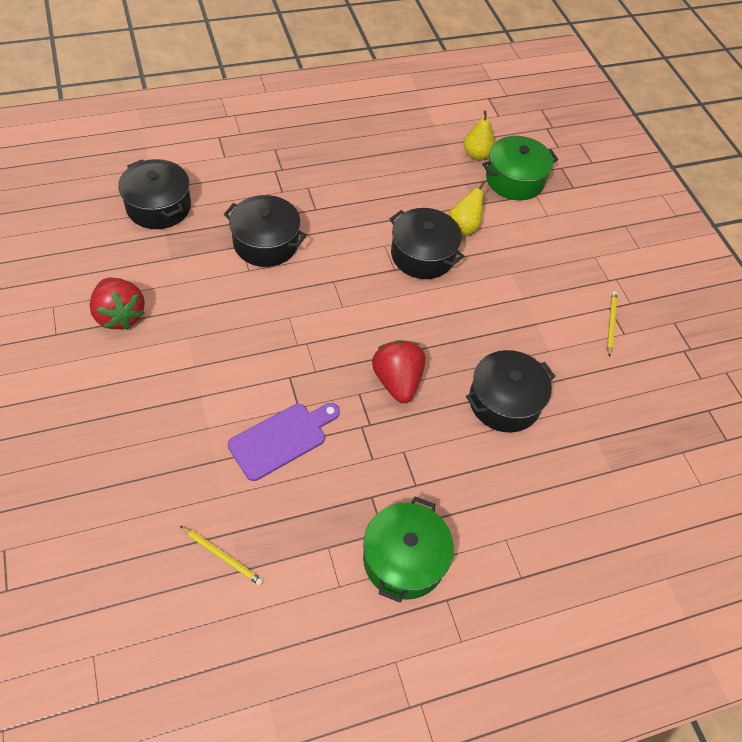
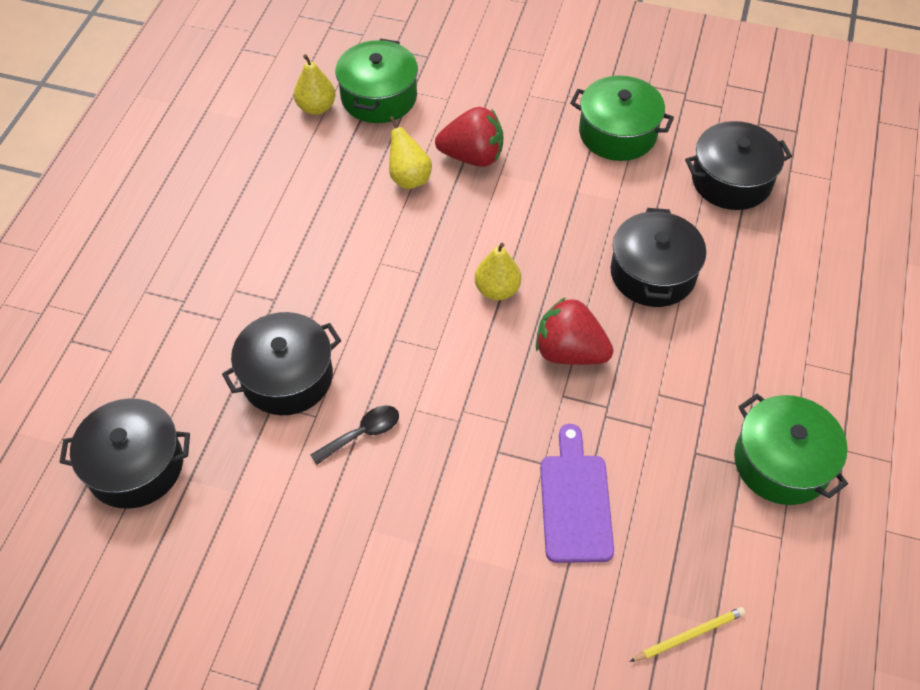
camera: 50 degrees left, 0 degrees up
(120, 315) = (282, 593): red strawberry -> red strawberry (472, 156)
(252, 299) = (362, 433): none -> black spoon
(414, 317) = (497, 290): none -> yellow pear
(422, 255) = (419, 236): black pot -> black pot (731, 180)
(611, 323) = (617, 133): yellow pencil -> green pot

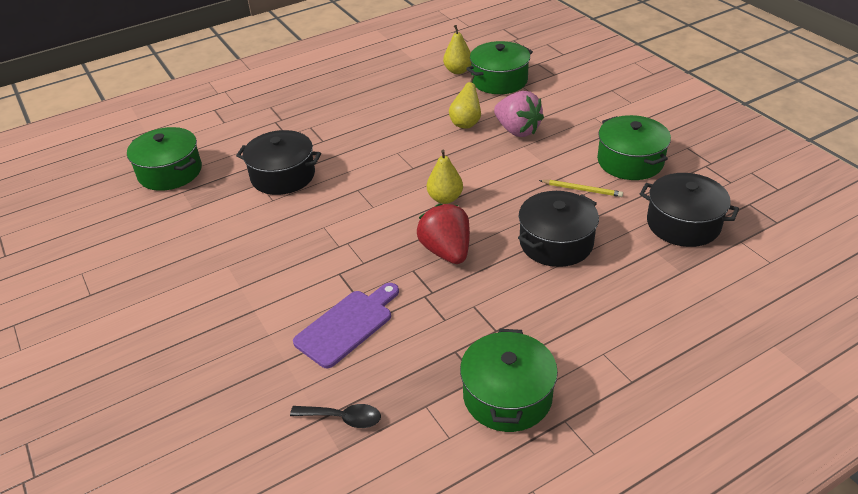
camera: 45 degrees right, 15 degrees down
(135, 465) = (170, 172): black pot -> green pot
(362, 433) = (283, 221): black spoon -> black spoon (343, 418)
(472, 156) = (517, 130): red strawberry -> pink strawberry
(689, 635) = (317, 442): yellow pencil -> yellow pencil (582, 190)

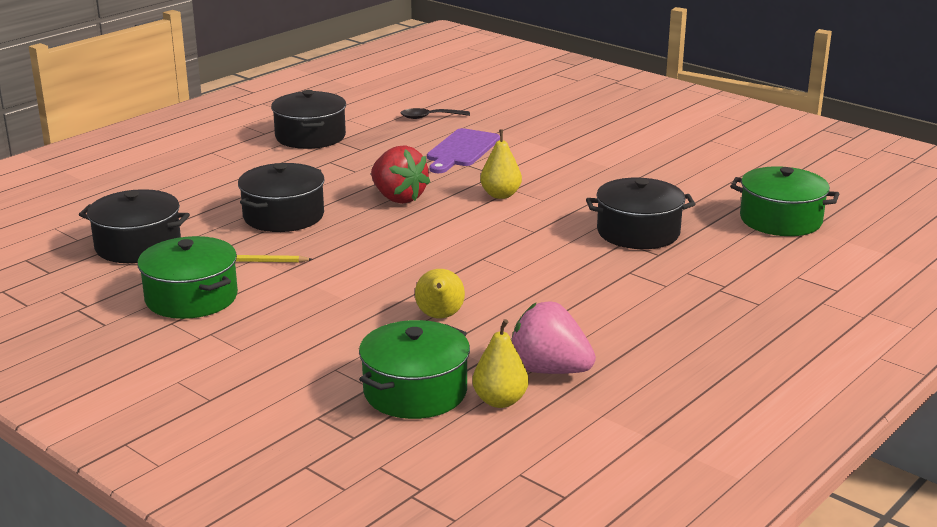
camera: 160 degrees right, 15 degrees down
(445, 198) = (423, 235): yellow pear -> yellow pear (500, 195)
(507, 396) = (310, 136): green pot -> black pot
(517, 130) = (358, 316): pink strawberry -> pink strawberry (549, 370)

